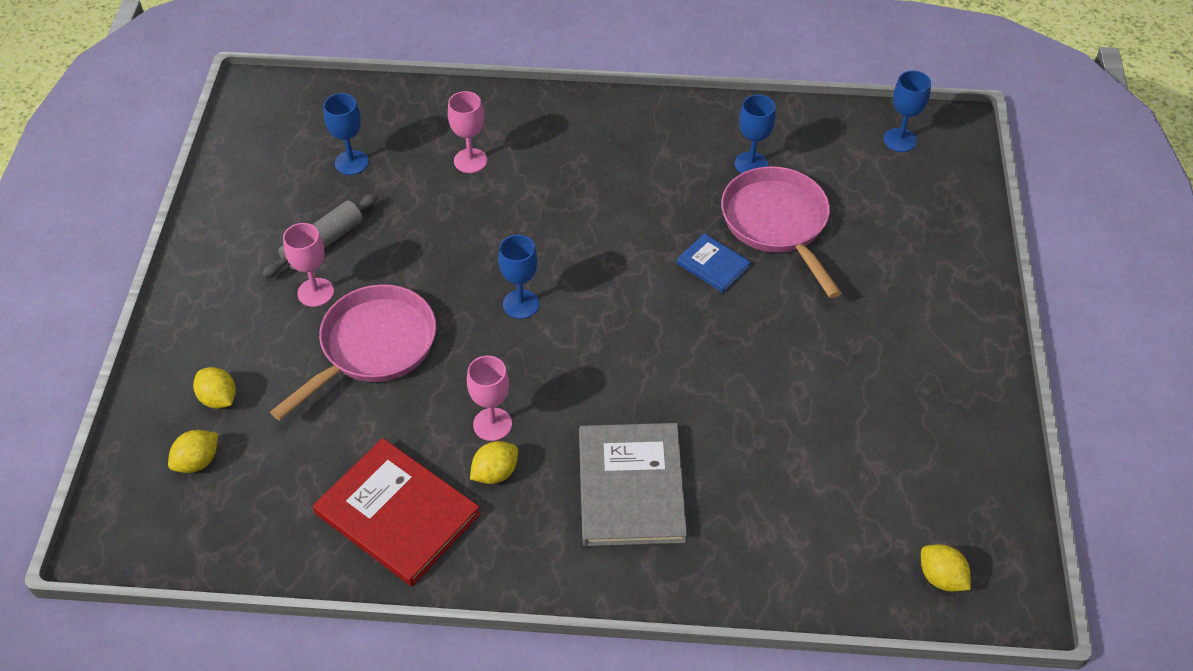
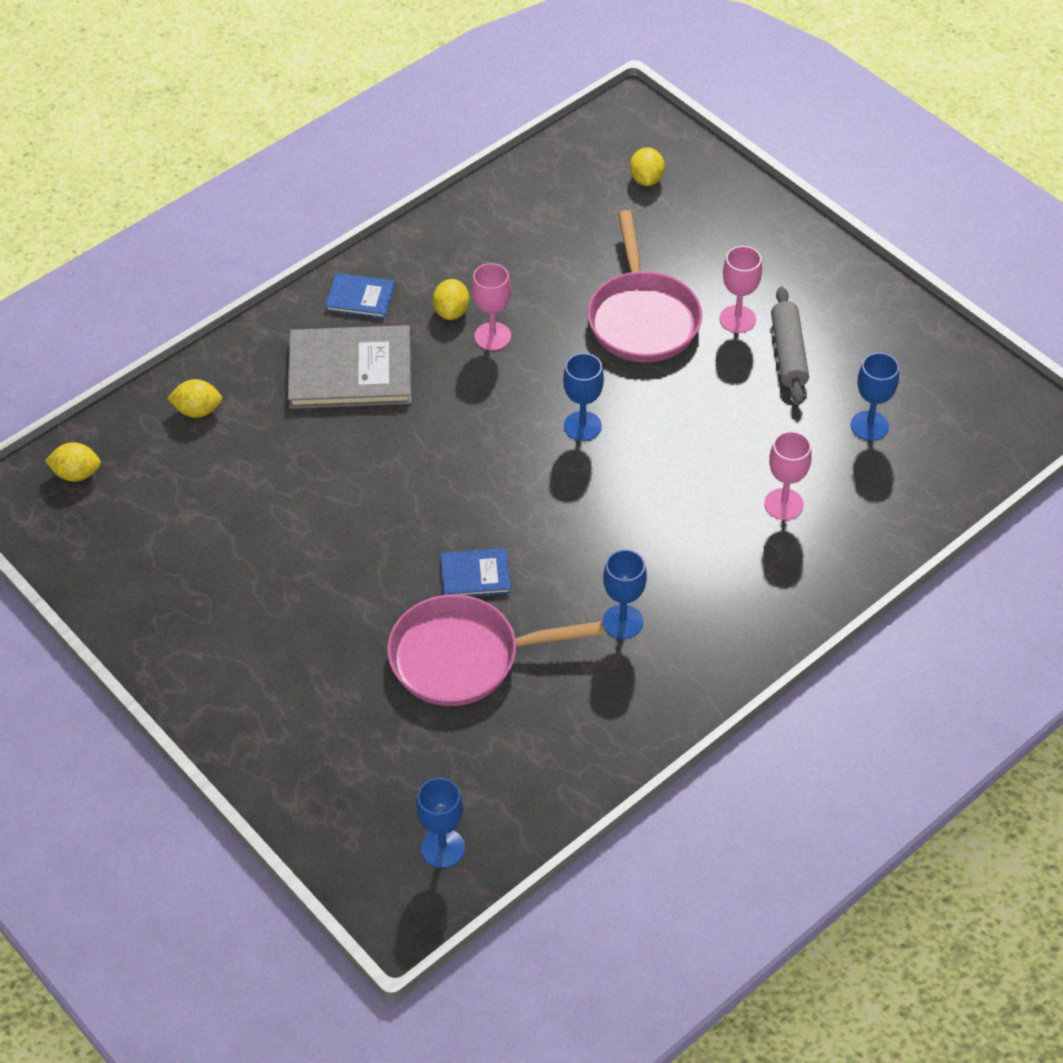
camera: 135 degrees right, 0 degrees up
(219, 399) = (691, 216): yellow lemon -> yellow lemon (197, 410)
(397, 514) = (482, 246): red book -> none
(549, 551) = (360, 298): none -> blue book
(631, 487) = (350, 371): grey book -> grey book turned 45 degrees counterclockwise
(751, 164) = (551, 700): blue goblet -> blue goblet (622, 622)
(777, 224) = (463, 657): pink pan -> pink pan turned 150 degrees clockwise

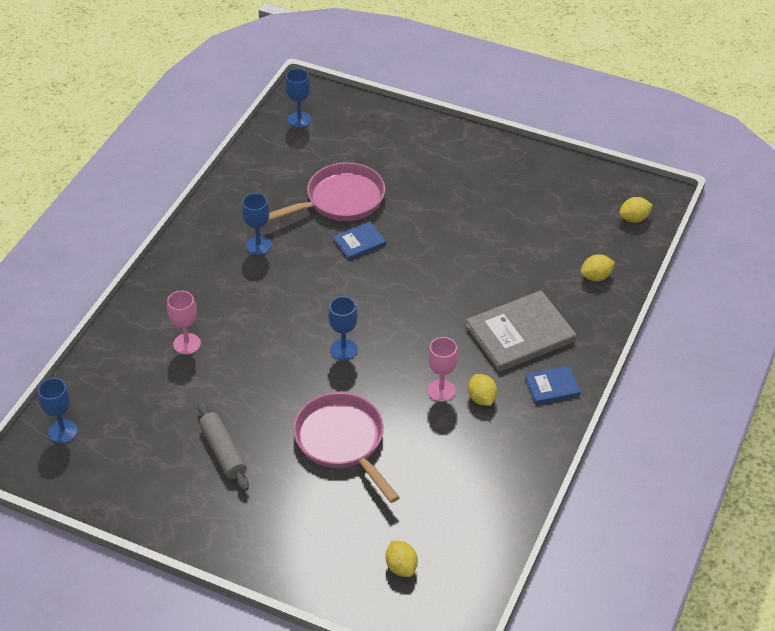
camera: 155 degrees right, 5 degrees down
(737, 319) = (272, 466): pink goblet -> none
(869, 426) = (145, 416): blue goblet -> blue goblet (63, 431)

